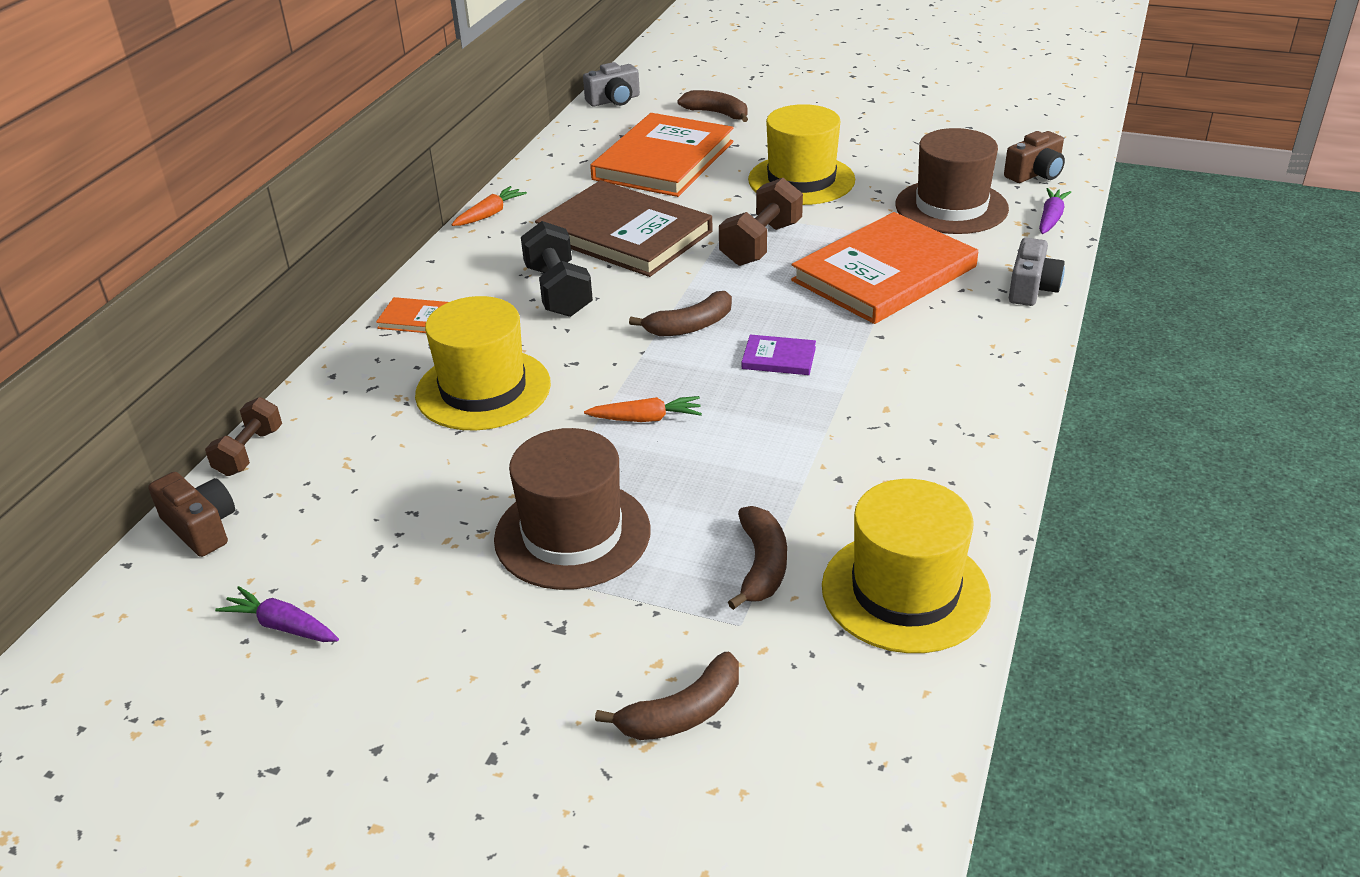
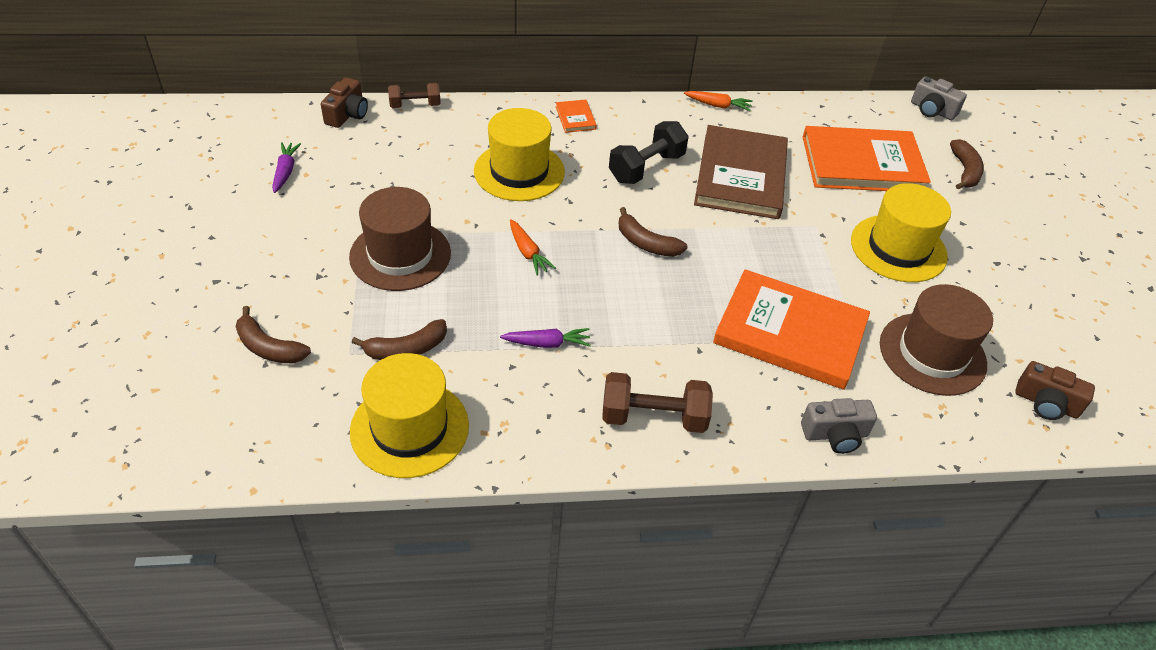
camera: 60 degrees right, 10 degrees up
(761, 244) = (781, 250): brown dumbbell -> brown dumbbell (653, 417)
(779, 358) = (635, 300): purple book -> none
(1051, 218) = (969, 429): purple carrot -> purple carrot (547, 343)

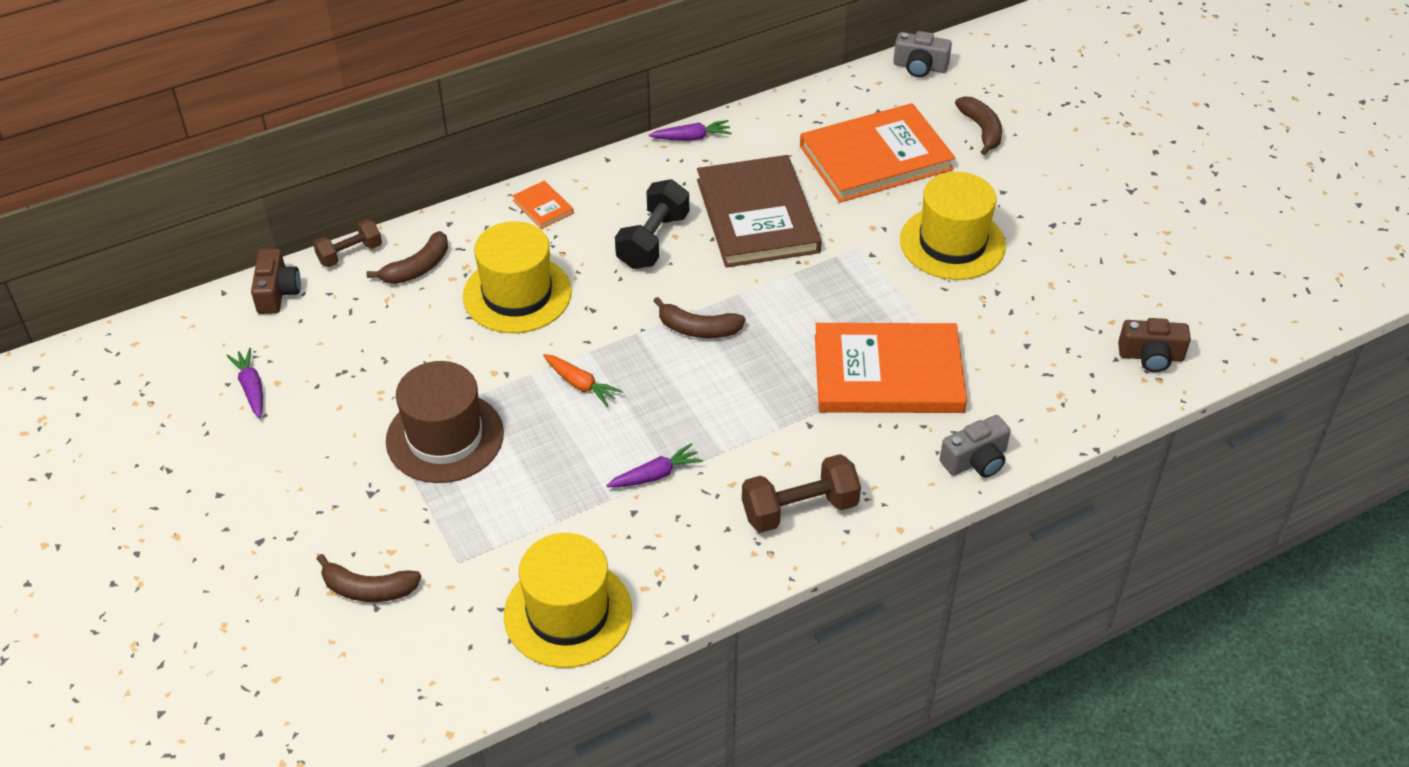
camera: 20 degrees left, 0 degrees up
(406, 349) = (515, 535): brown banana -> brown banana (417, 268)
(718, 105) = (692, 138): orange carrot -> purple carrot
(932, 354) = (1030, 345): brown hat -> none

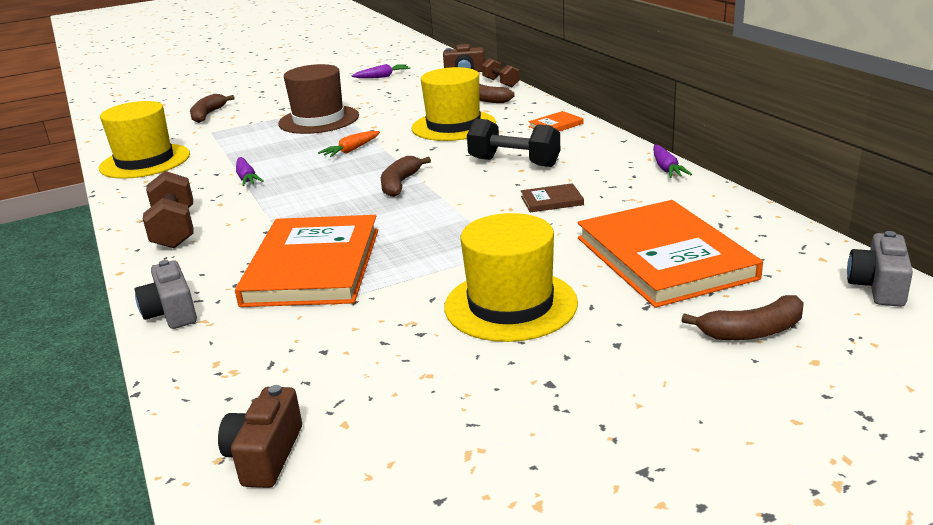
camera: 95 degrees right, 20 degrees down
(757, 216) = (551, 200): brown book -> brown book, size x0.41

